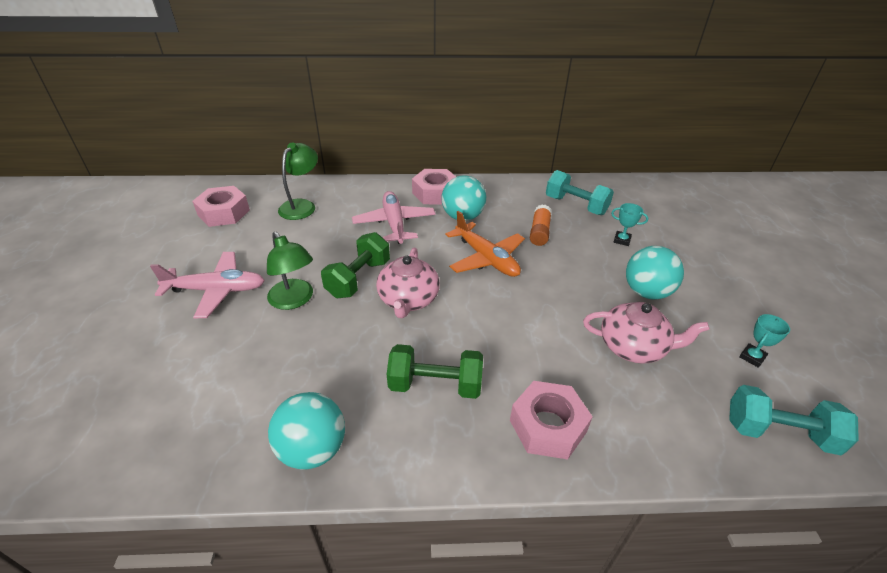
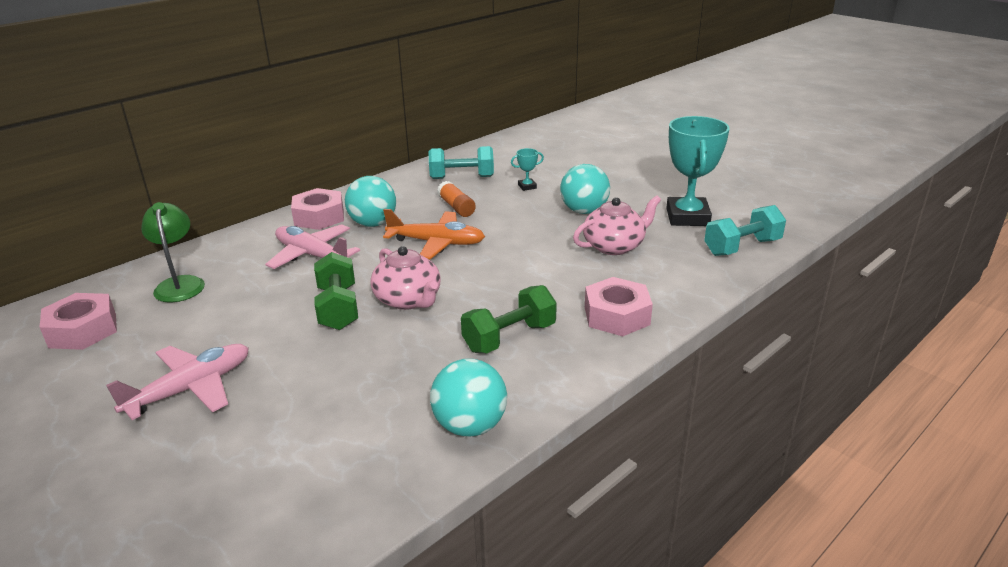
camera: 40 degrees left, 10 degrees down
(294, 300) = (296, 353): green lamp -> none
(752, 357) = (687, 217): turquoise trophy -> turquoise trophy, size x2.38

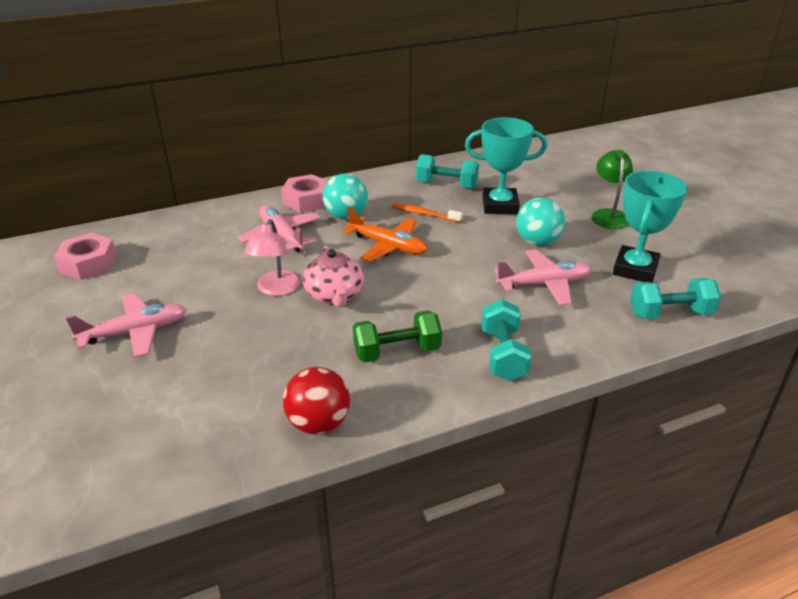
camera: 20 degrees right, 5 degrees up
(180, 284) = (172, 239): green lamp -> green lamp (608, 215)
(338, 308) = (276, 289): green dumbbell -> pink lamp
(456, 207) = (425, 214): orange glue stick -> orange toothbrush
(470, 426) = (318, 423): turquoise ball -> red ball
(527, 186) = (500, 206): turquoise trophy -> turquoise trophy, size x2.38
(614, 246) = (544, 284): pink teapot -> pink plane
(616, 316) = (503, 355): pink nut -> turquoise dumbbell

